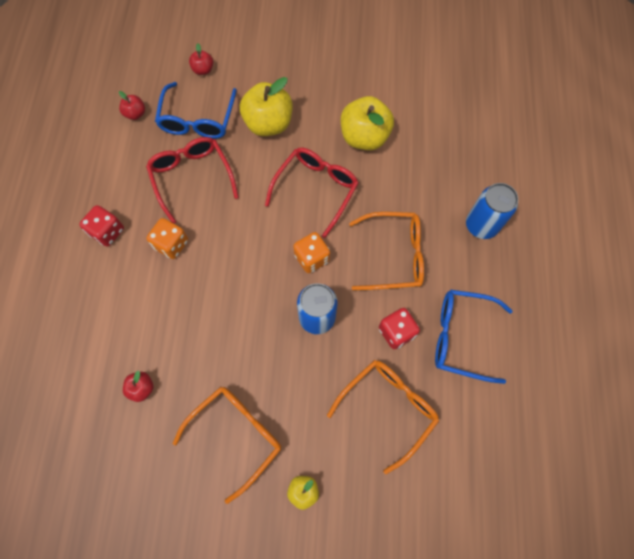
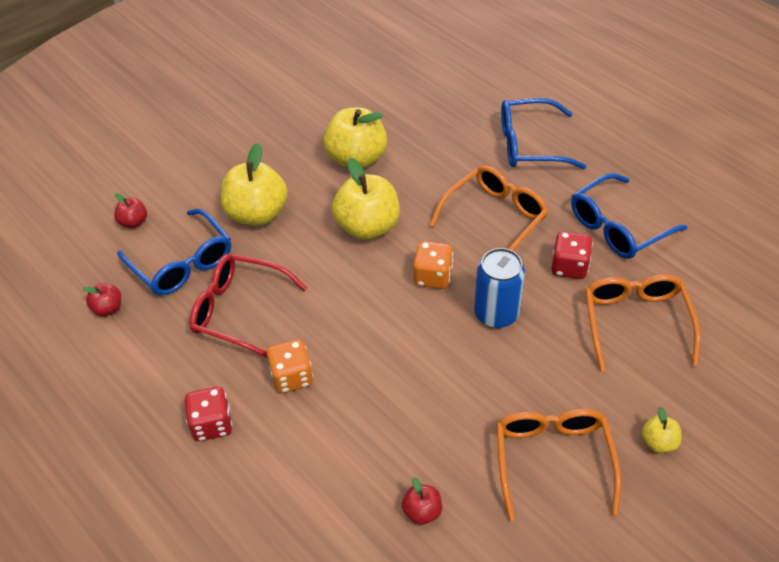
camera: 45 degrees left, 20 degrees down
(316, 190) = (367, 226): red glasses -> yellow apple
(481, 225) = (529, 144): blue can -> blue glasses

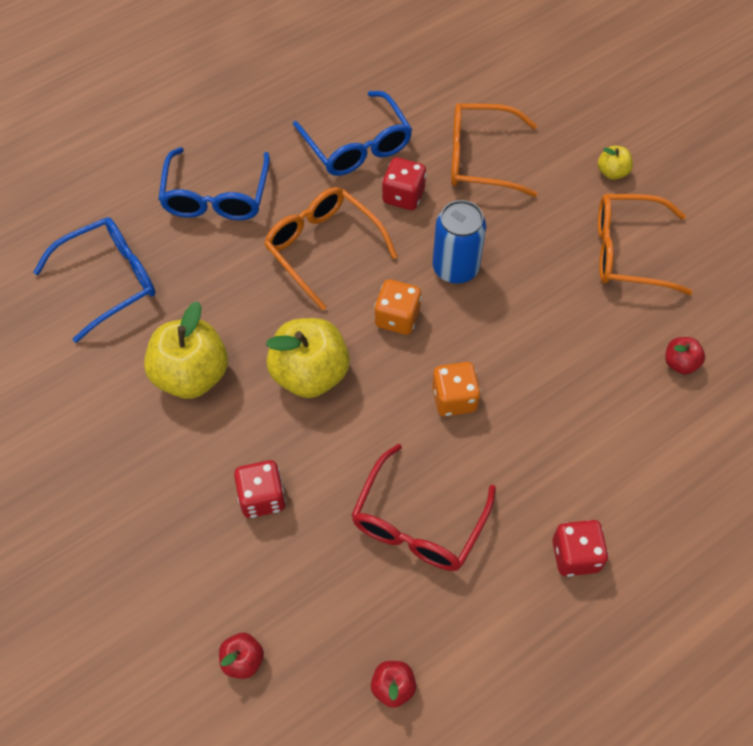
camera: 85 degrees left, 10 degrees up
(182, 263) = (331, 592): blue glasses -> blue glasses (109, 280)
(257, 213) = (262, 497): yellow apple -> red dice
(292, 377) = (519, 469): orange dice -> orange dice (454, 399)

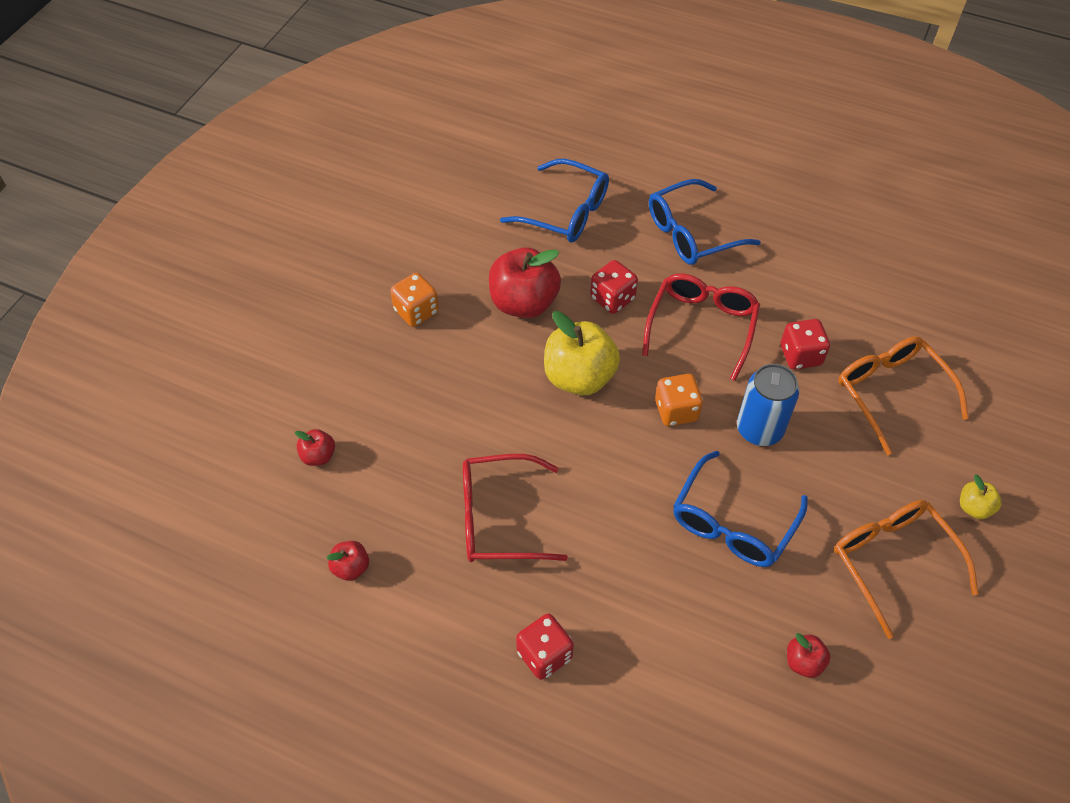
camera: 60 degrees right, 5 degrees down
(191, 375) = (524, 303): yellow apple -> red apple
(262, 497) = (453, 401): red dice -> red dice (612, 298)
(323, 248) = (702, 326): orange glasses -> red glasses
(357, 146) = (822, 298): blue glasses -> blue glasses (732, 523)
(454, 399) = (630, 490): orange dice -> orange dice (416, 311)

